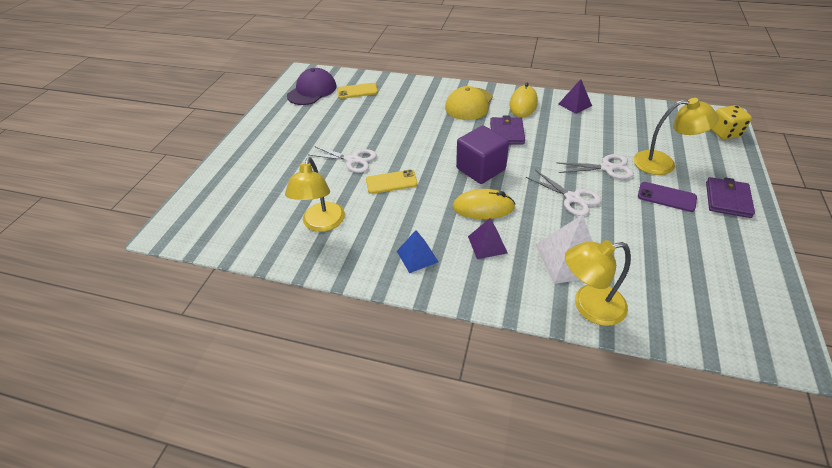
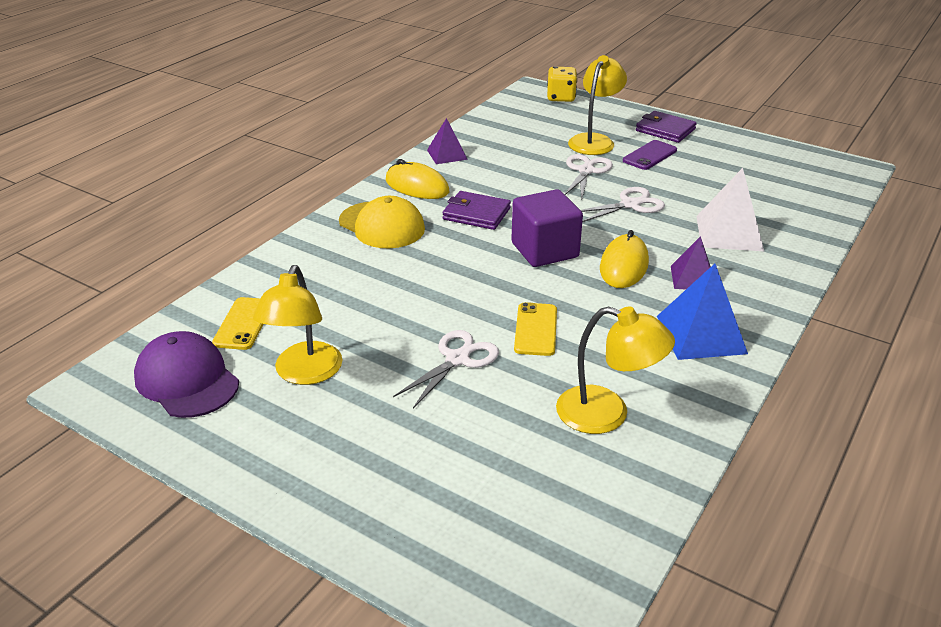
camera: 75 degrees left, 10 degrees down
(417, 256) = (701, 334): blue pyramid -> blue pyramid, size x1.59
(589, 306) = (798, 240): yellow lamp -> yellow lamp (304, 373)

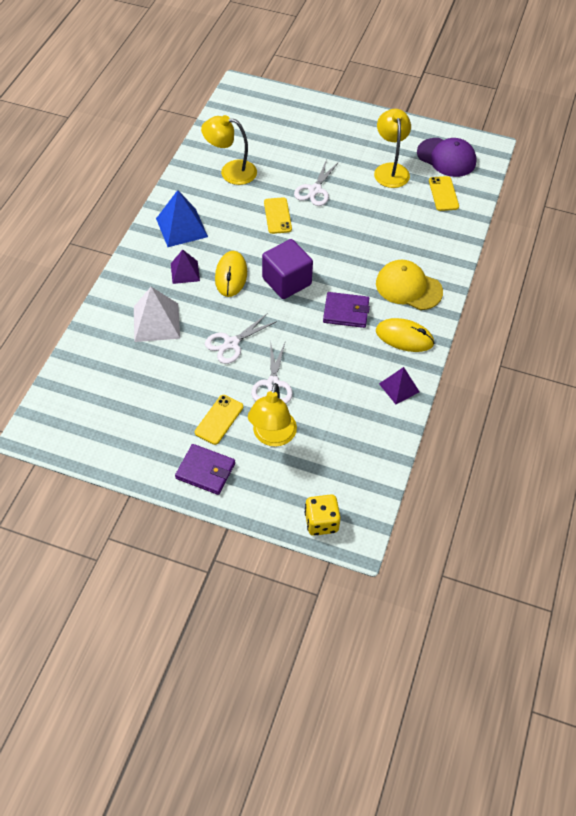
camera: 165 degrees right, 20 degrees up
(650, 155) = (219, 419): purple phone -> yellow phone

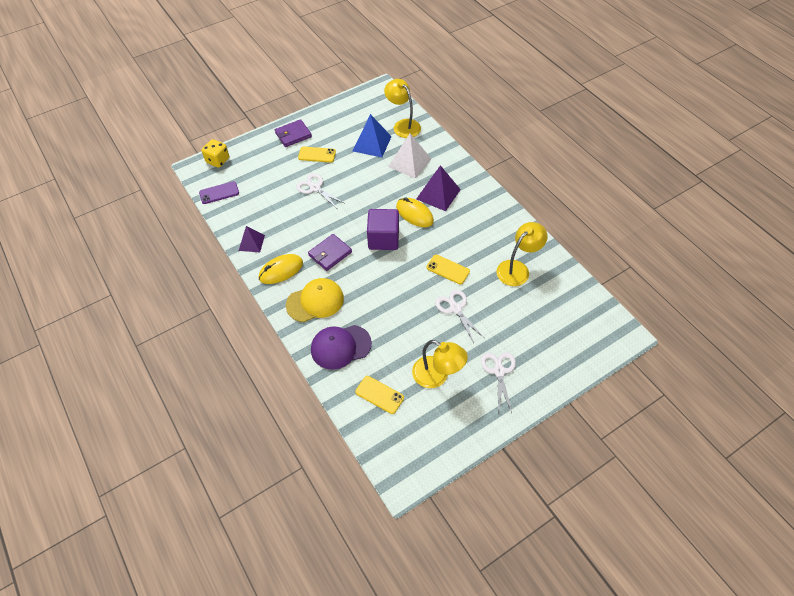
camera: 130 degrees right, 0 degrees up
(181, 227) = (480, 212): blue pyramid -> blue pyramid (372, 143)
(185, 272) = (438, 194): purple pyramid -> purple pyramid, size x1.59
(219, 419) = (317, 155): yellow phone -> yellow phone turned 60 degrees counterclockwise
(231, 343) = (361, 186): white scissors -> white scissors (499, 371)
(272, 436) = (284, 169): yellow lamp -> yellow lamp (403, 125)
(367, 476) = (219, 193): none -> purple phone
(446, 157) = (417, 432): purple cap -> purple cap (340, 347)

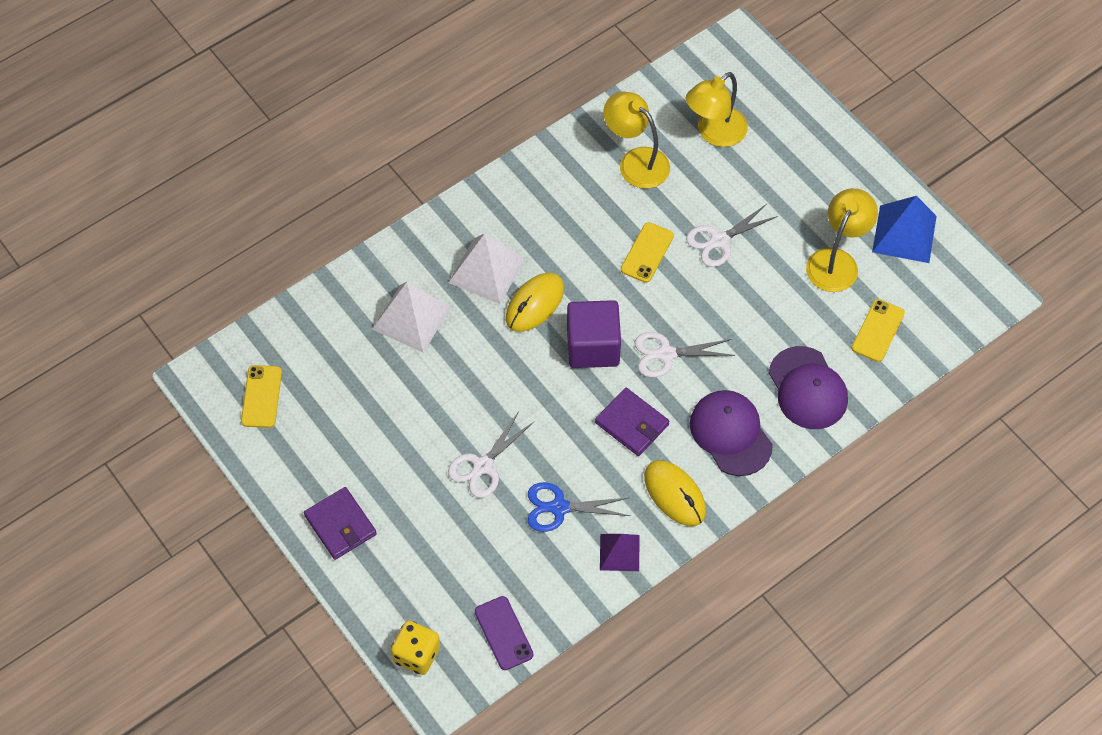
camera: 95 degrees left, 5 degrees up
(284, 218) = (559, 508): none -> blue scissors
(315, 301) = (730, 434): yellow cap -> purple cap
(317, 155) = (395, 474): yellow phone -> yellow phone (261, 396)
(372, 143) = (363, 383): blue pyramid -> blue pyramid (904, 234)
(403, 125) = (312, 334): yellow lamp -> yellow lamp (714, 133)
(438, 194) = (487, 271): purple pyramid -> white pyramid
(499, 371) = (817, 187): white scissors -> white scissors (666, 354)

